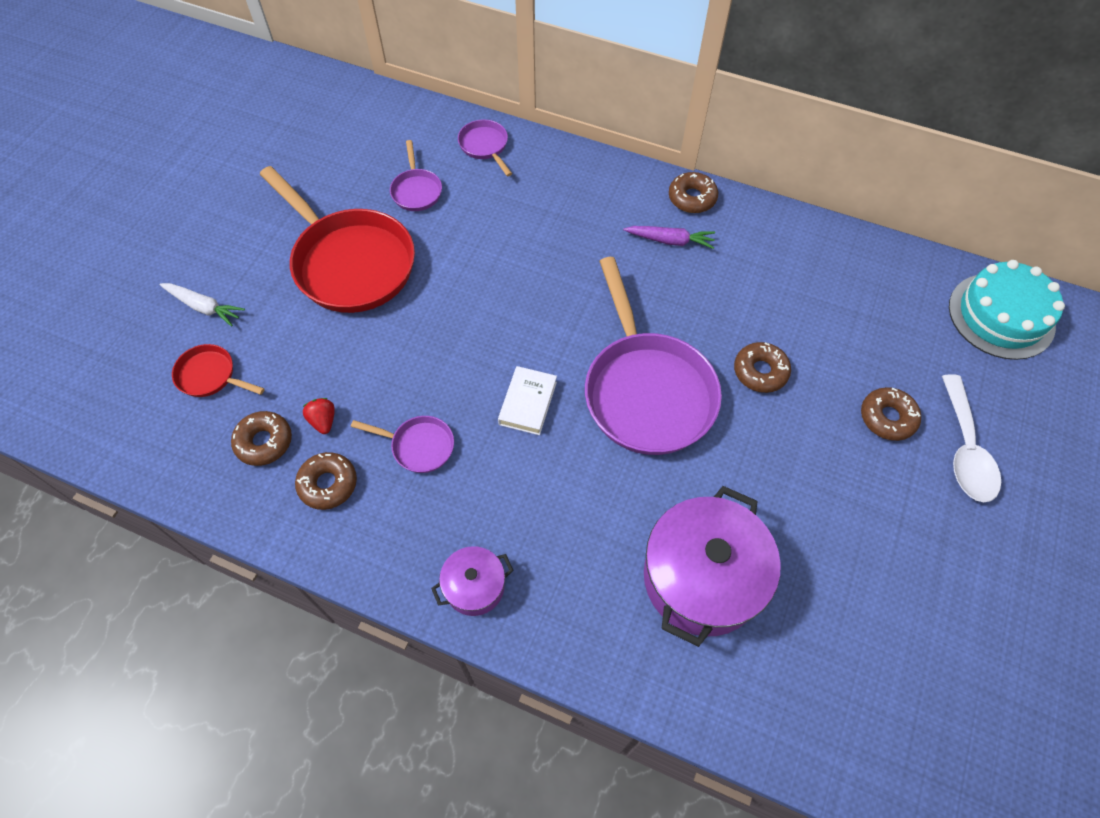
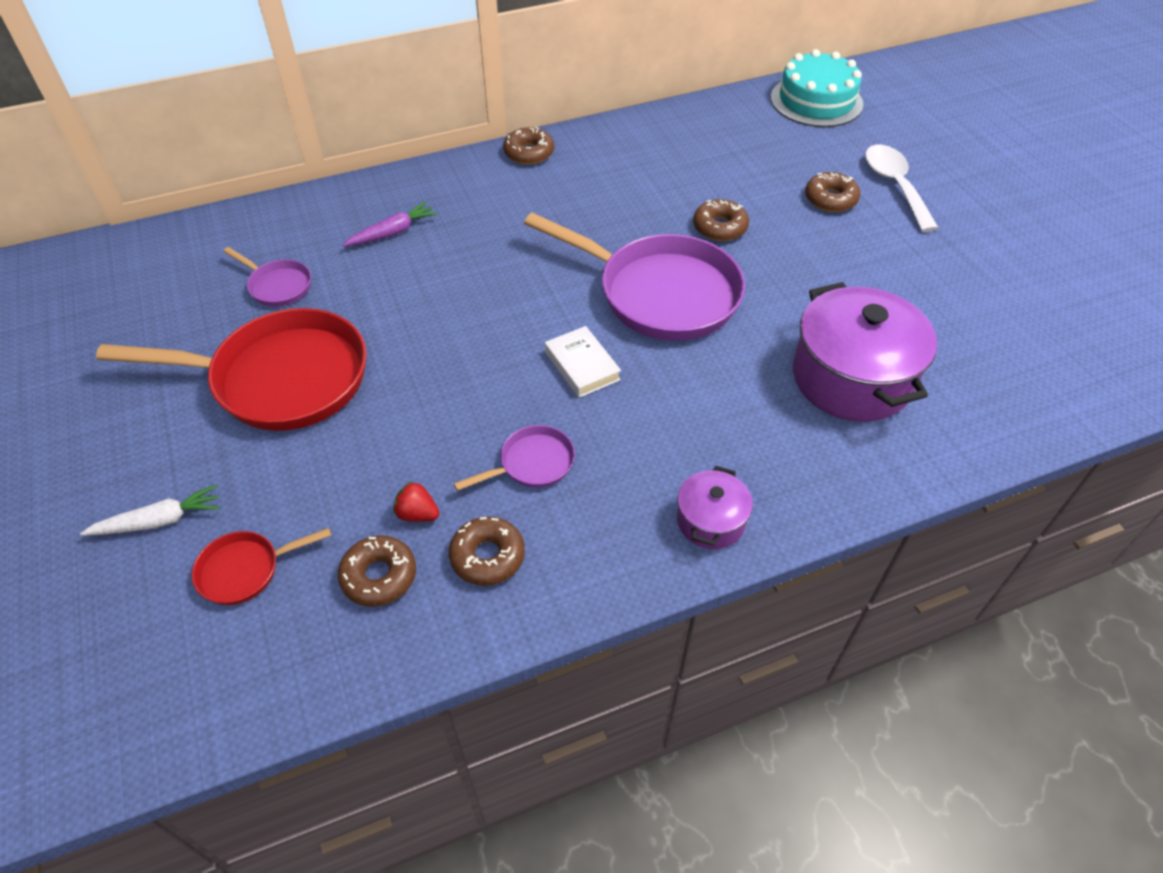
camera: 45 degrees left, 10 degrees down
(485, 146) = (303, 217): purple pan -> none
(670, 241) = (549, 189): purple carrot -> purple carrot (393, 232)
(965, 450) = (894, 186): white spoon -> white spoon turned 150 degrees counterclockwise

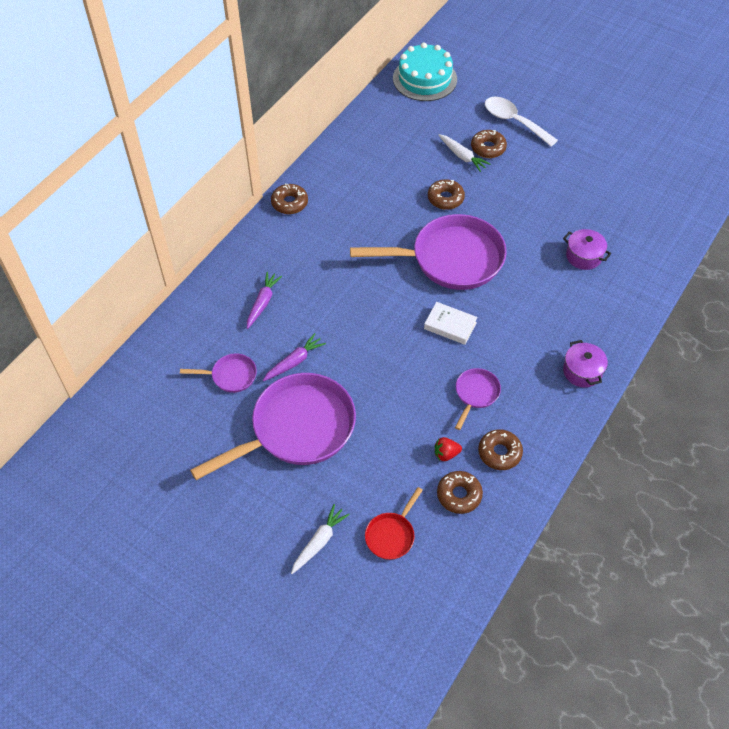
camera: 35 degrees left, 5 degrees up
(280, 379) = (296, 429): red pan -> purple pan
(358, 307) = (294, 361): none -> purple carrot
(787, 194) = (462, 156): none -> white carrot
(851, 378) = (583, 256): purple pot -> purple pot, size x0.50

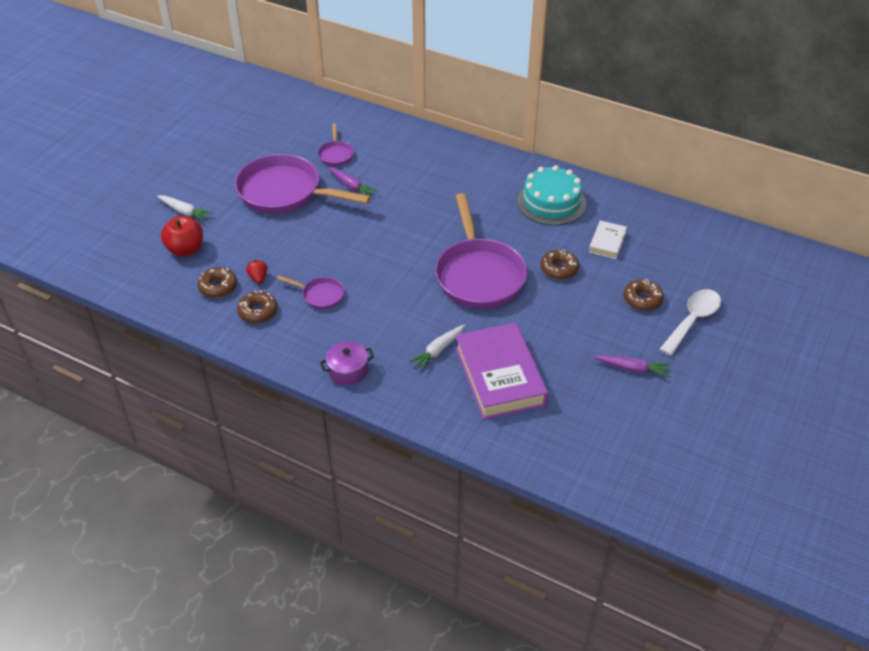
camera: 85 degrees right, 10 degrees down
(263, 302) = (411, 164): purple carrot -> purple carrot (632, 369)
(289, 203) = (528, 169): brown donut -> none
(296, 429) = (285, 192): purple pan -> purple pan turned 150 degrees clockwise
(391, 535) = (185, 249): red pan -> red apple
(424, 79) = (735, 248): turquoise cake -> turquoise cake (551, 202)
(450, 325) = (397, 277): white book -> white book (607, 242)
(462, 156) = (623, 280): white carrot -> white carrot (438, 350)
(583, 256) = (499, 376): purple pot -> purple book

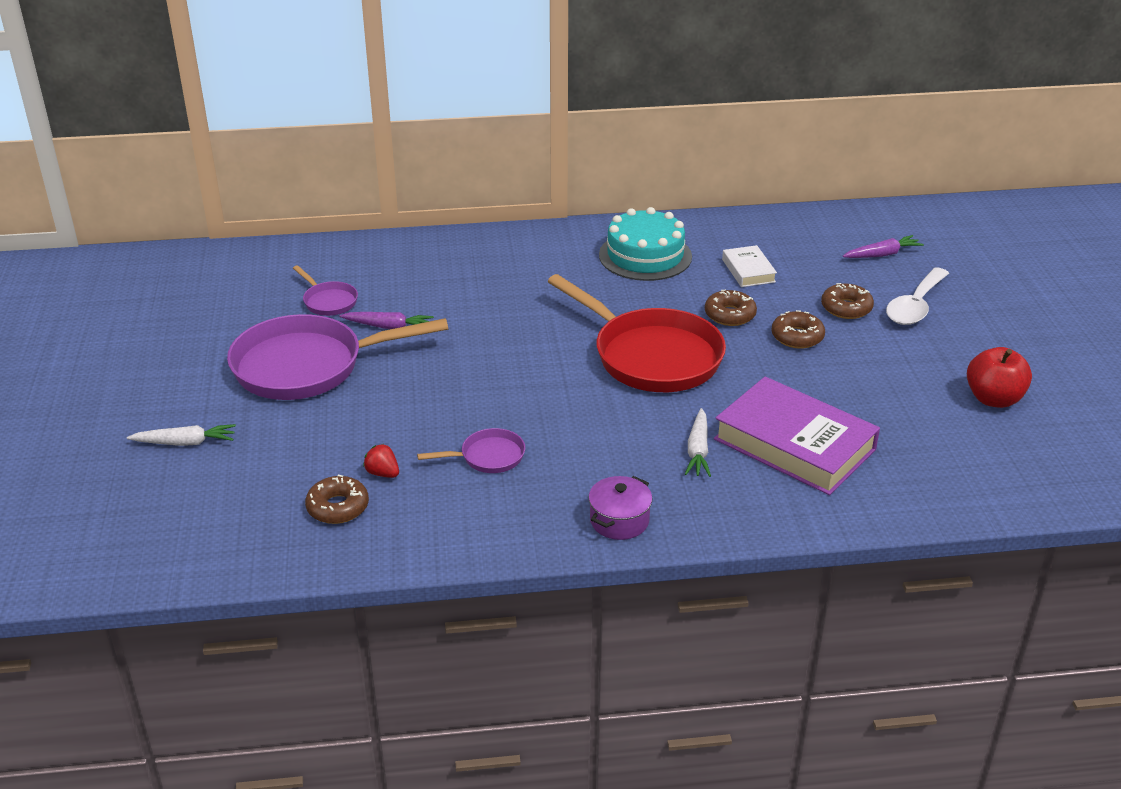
camera: 35 degrees left, 10 degrees down
(185, 249) = (239, 485): red apple -> red apple (993, 399)
(258, 311) = (427, 510): brown donut -> brown donut (797, 337)
(478, 275) = (651, 356): purple pan -> red pan
(632, 369) = (914, 375): purple carrot -> purple carrot (882, 254)
(692, 320) = (915, 306): white spoon -> white spoon turned 150 degrees counterclockwise

